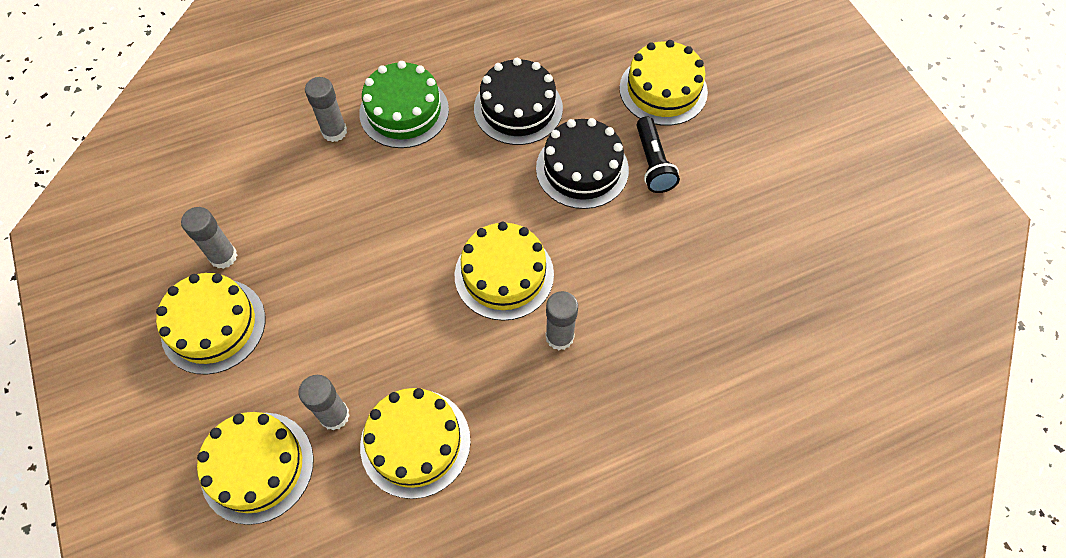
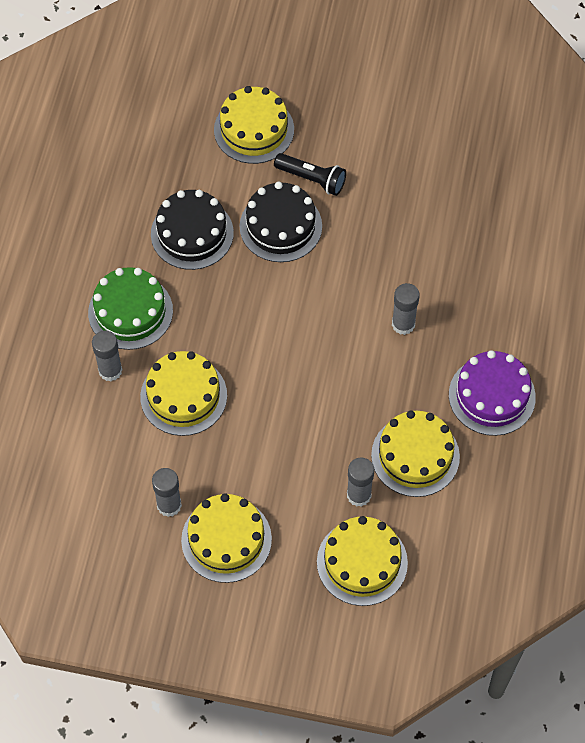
camera: 55 degrees left, 0 degrees up
(504, 274) = (329, 329): yellow cake -> yellow cake (183, 396)
(540, 477) = (492, 396): none -> purple cake

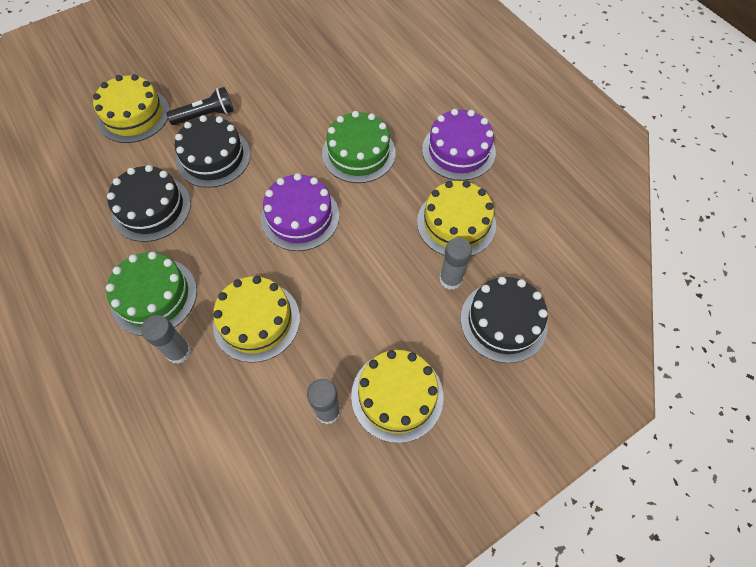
camera: 45 degrees left, 0 degrees up
(297, 340) = (300, 217): none -> purple cake
(362, 562) = (503, 321): yellow cake -> black cake
(403, 324) = (358, 153): grey glue stick -> green cake

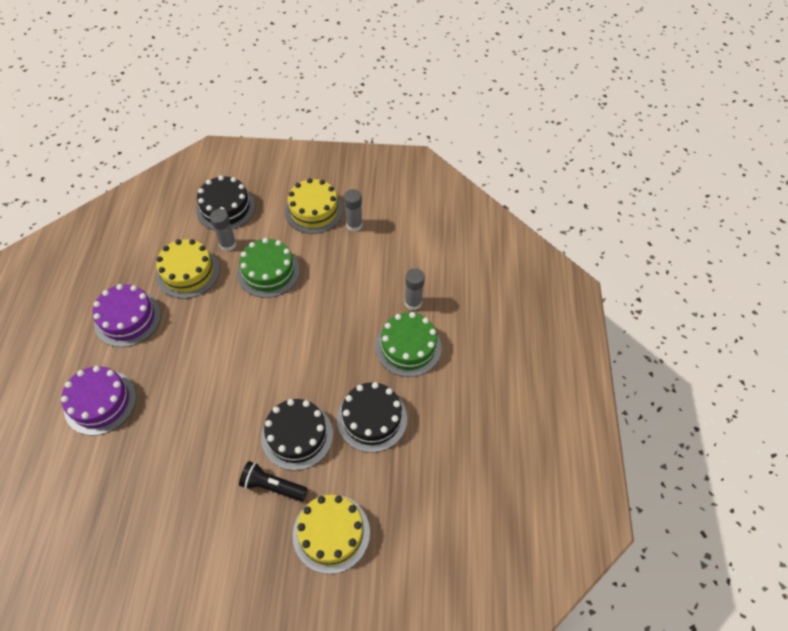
camera: 145 degrees left, 5 degrees down
(256, 321) = (356, 292): yellow cake -> none
(300, 217) = (276, 341): purple cake -> purple cake (100, 402)
(358, 153) = (193, 364): green cake -> green cake (268, 271)

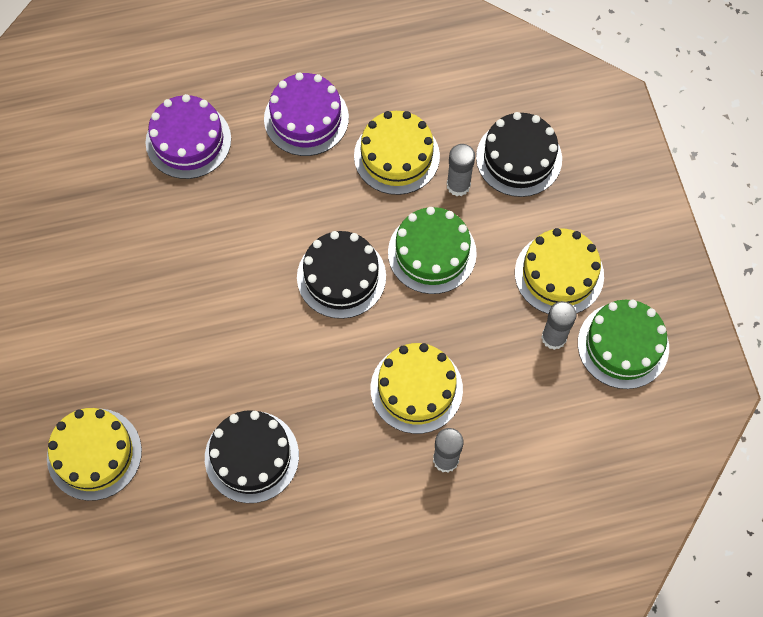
camera: 75 degrees right, 10 degrees up
(272, 486) = (134, 368): black flashlight -> none
(297, 435) = (205, 373): black cake -> black cake (341, 277)
(359, 306) = (416, 389): none -> yellow cake
(408, 347) = (371, 473): green cake -> green cake (623, 345)

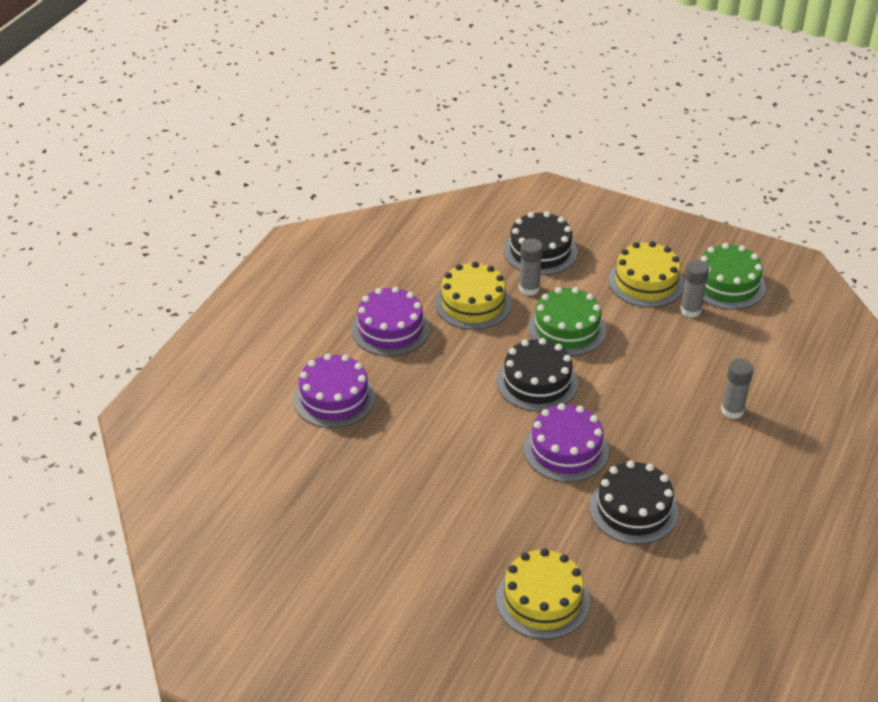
camera: 50 degrees left, 25 degrees down
(277, 356) = (565, 450): none -> purple cake
(416, 389) = (664, 394): yellow cake -> none

